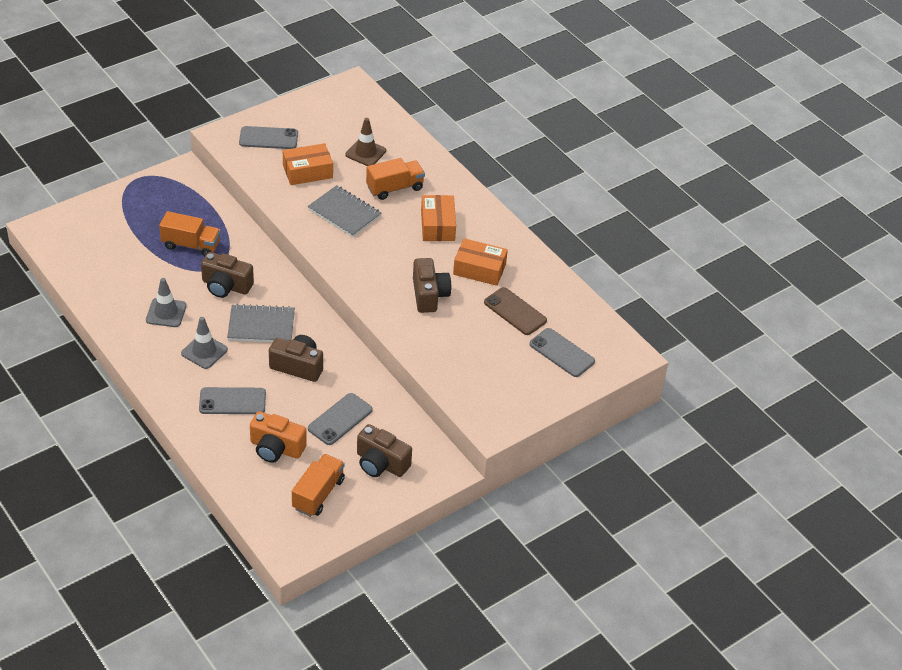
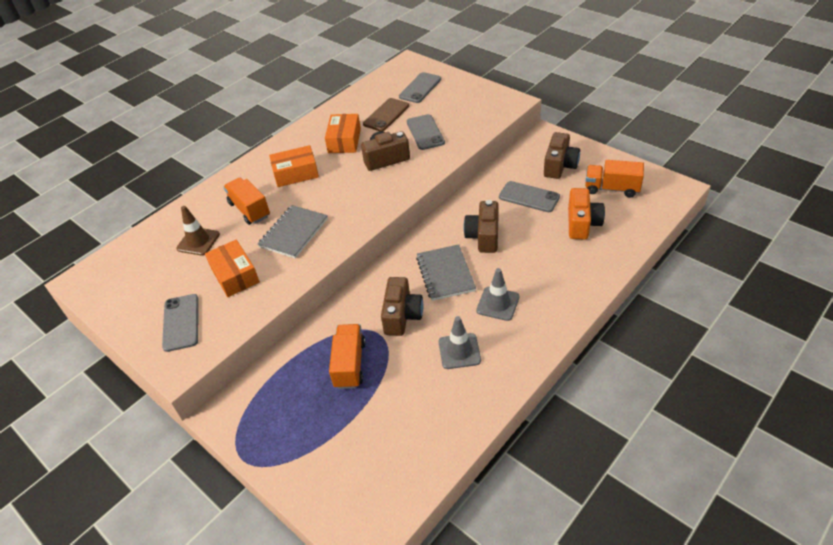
camera: 95 degrees left, 0 degrees up
(232, 401) = (547, 265): grey phone -> grey phone (425, 132)

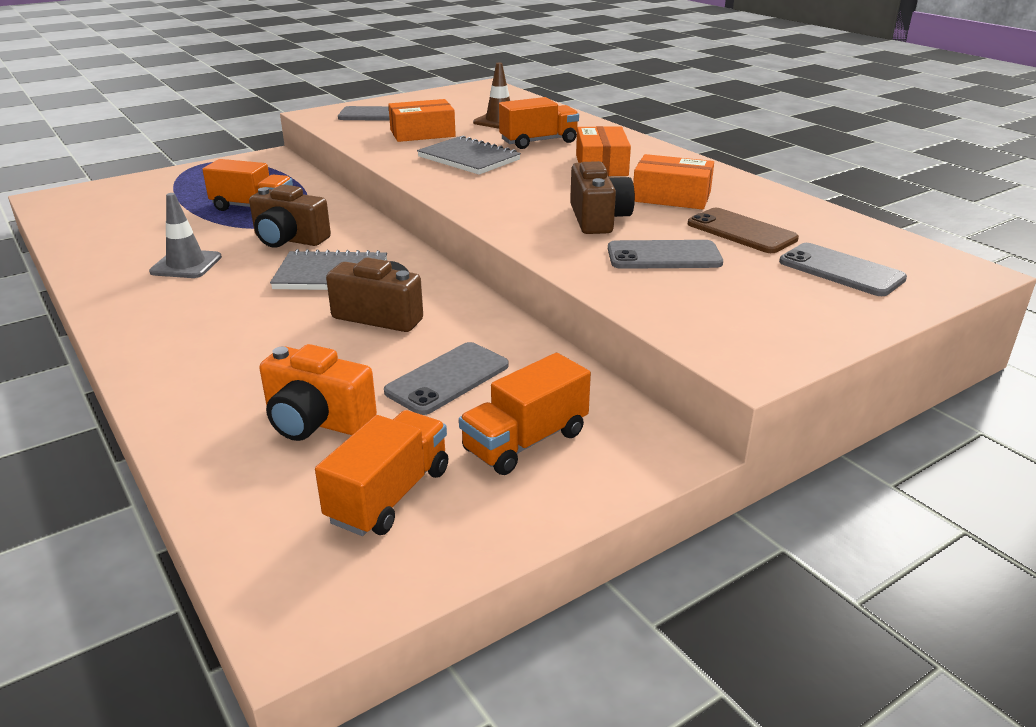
camera: 100 degrees right, 15 degrees down
(498, 304) = (228, 302): grey traffic cone -> none
(560, 166) = (525, 441): brown camera -> orange truck

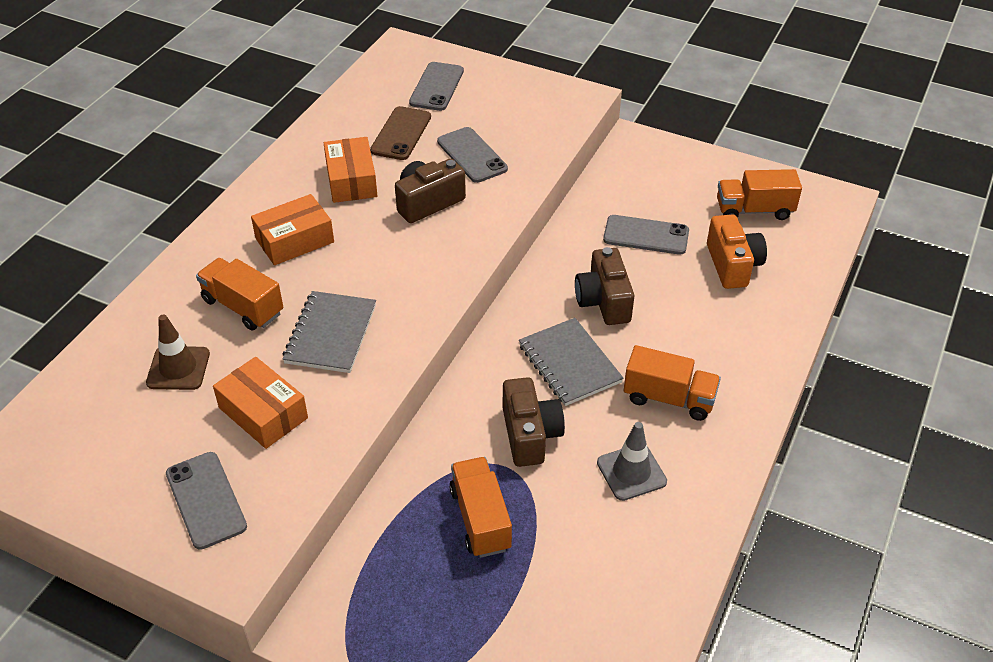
camera: 120 degrees left, 15 degrees up
(525, 441) = (672, 185): orange truck -> orange truck (669, 398)

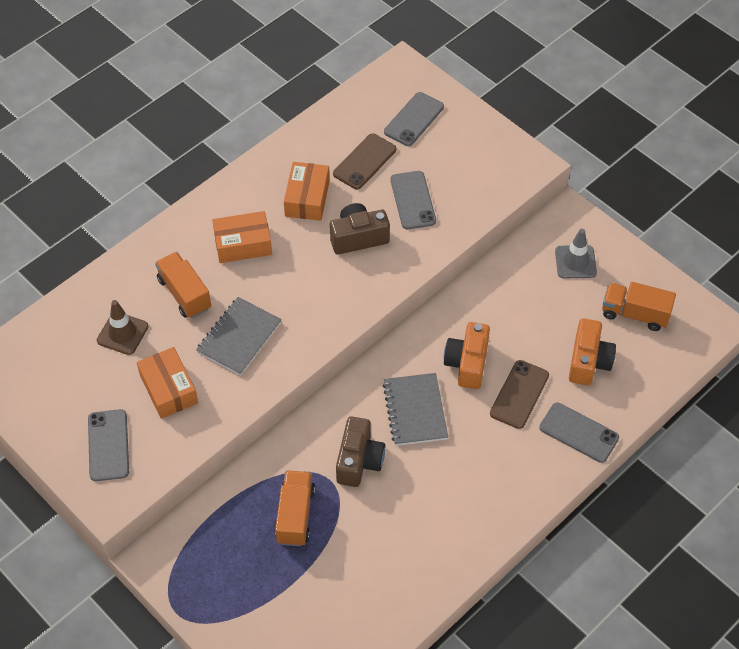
camera: 20 degrees right, 10 degrees up
(603, 301) = (467, 363): brown camera -> orange camera
(631, 472) = (419, 515): grey traffic cone -> grey traffic cone (575, 262)
(646, 235) = (531, 312): grey phone -> grey phone (578, 433)
(669, 398) = (476, 464): orange truck -> none
(677, 315) = (519, 394): none -> brown phone

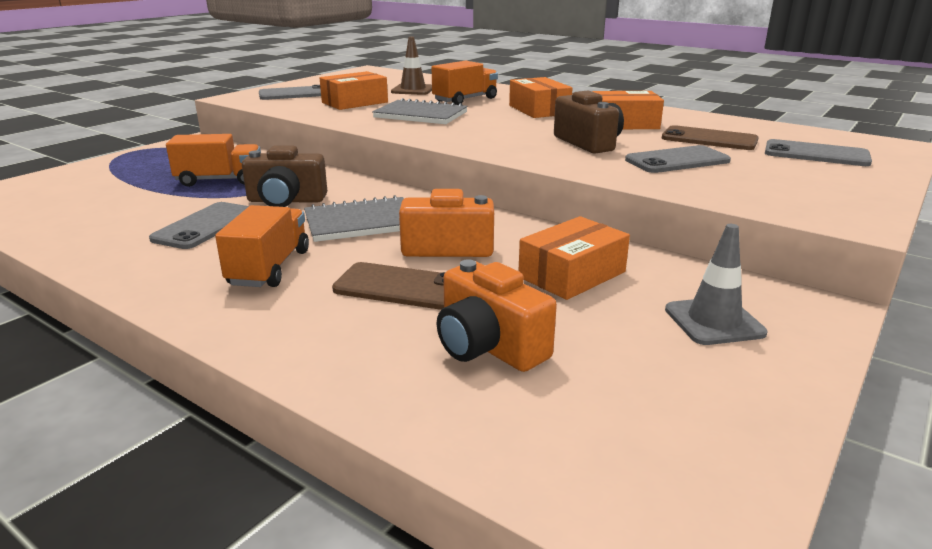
camera: 80 degrees right, 30 degrees down
(515, 307) = (572, 274): none -> orange box
(578, 433) = (323, 344): grey phone -> grey phone (205, 226)
(588, 361) = (488, 346): orange camera -> orange camera turned 45 degrees clockwise
(635, 314) = (639, 398): orange truck -> orange truck (269, 268)

